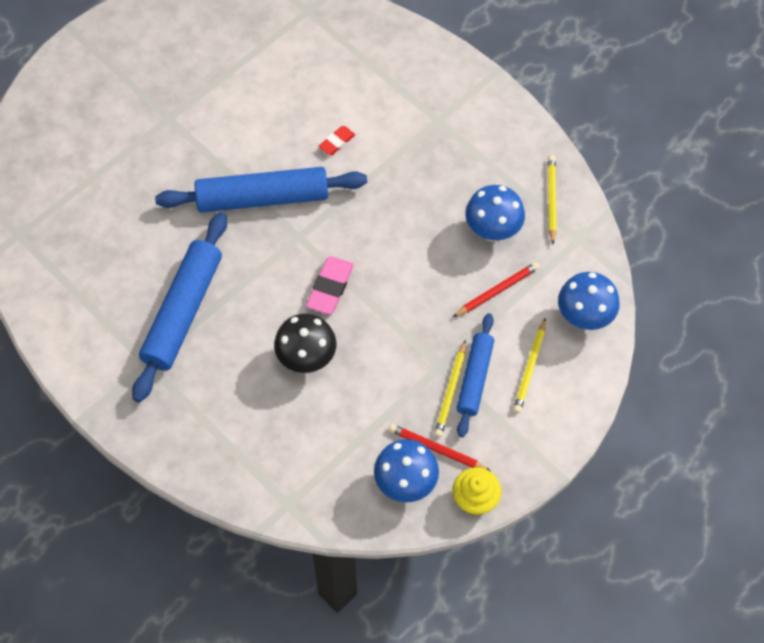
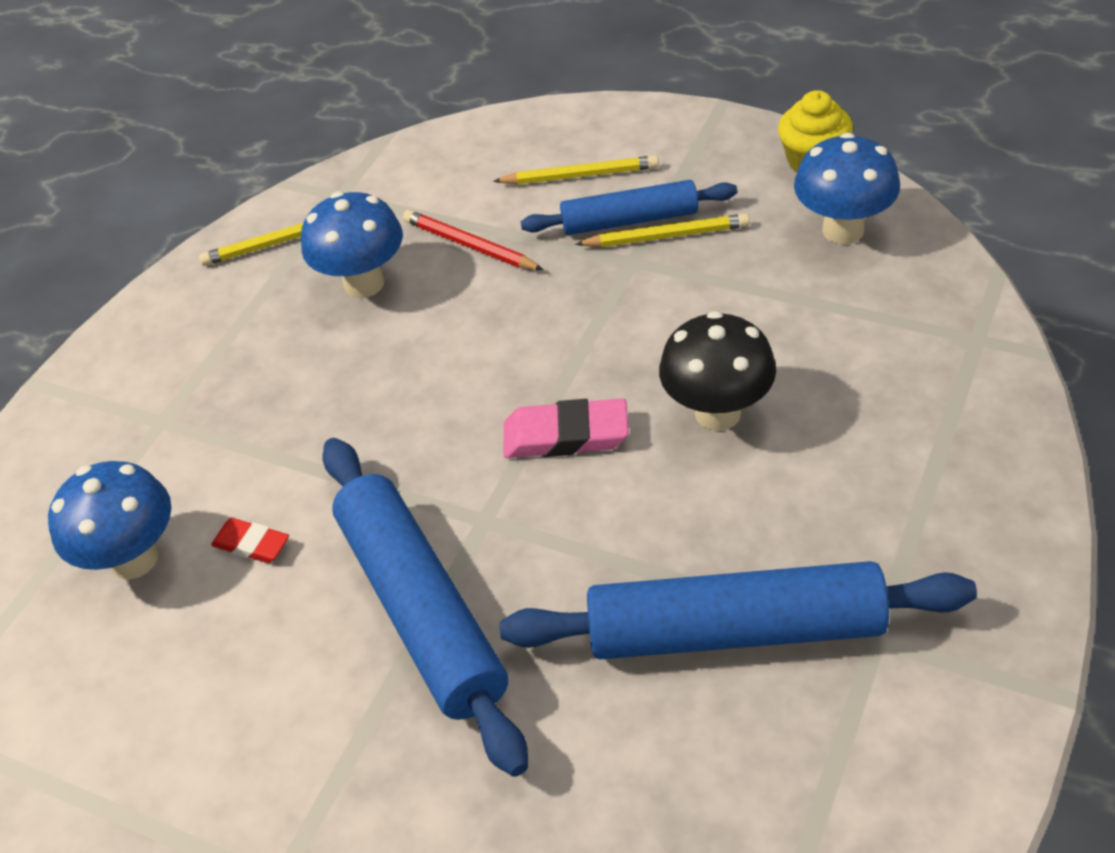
camera: 105 degrees left, 15 degrees down
(437, 449) = (766, 219): red pencil -> none
(584, 317) = (470, 153): blue mushroom -> blue mushroom (134, 559)

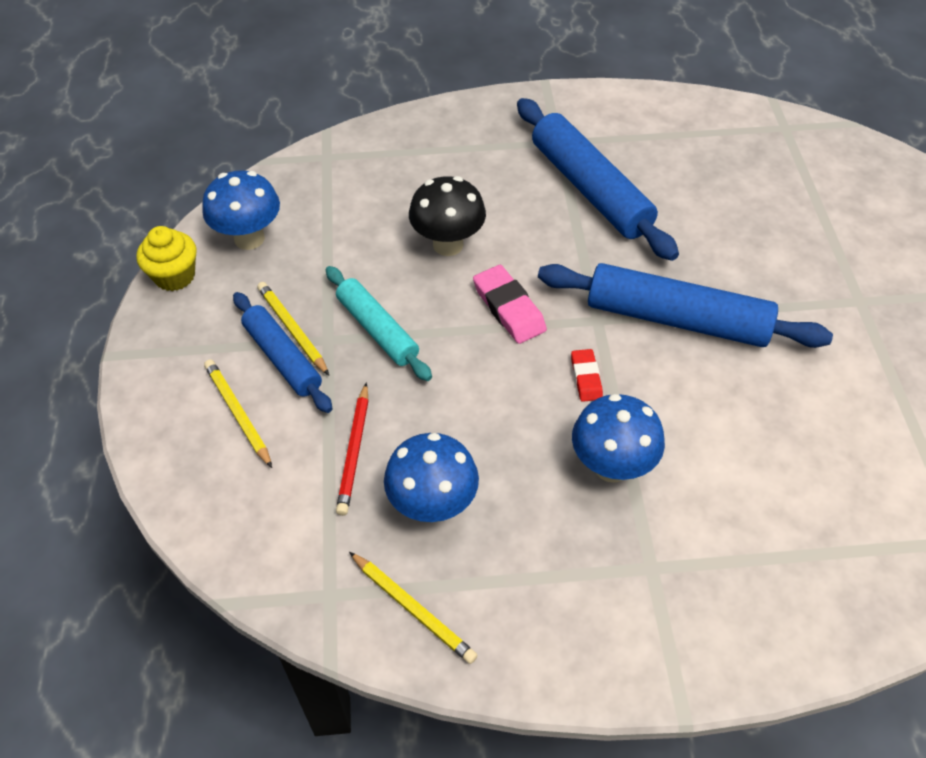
camera: 125 degrees left, 5 degrees up
(134, 559) = (765, 498): blue mushroom -> blue mushroom (611, 466)
(251, 544) = (702, 433): red eraser -> red eraser (586, 378)
(421, 609) = (677, 319): blue rolling pin -> blue rolling pin turned 75 degrees clockwise
(617, 304) = (377, 330): none -> turquoise rolling pin

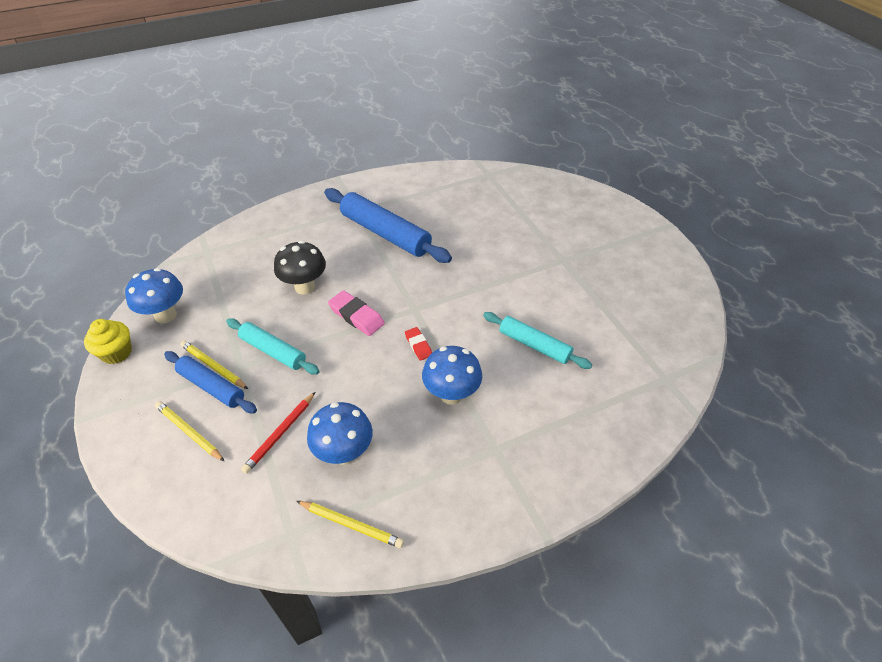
camera: 20 degrees left, 5 degrees down
(354, 452) = (280, 434): red pencil -> red pencil turned 45 degrees clockwise
(677, 319) = (462, 296): blue rolling pin -> none
(765, 426) = (534, 345): none -> turquoise rolling pin

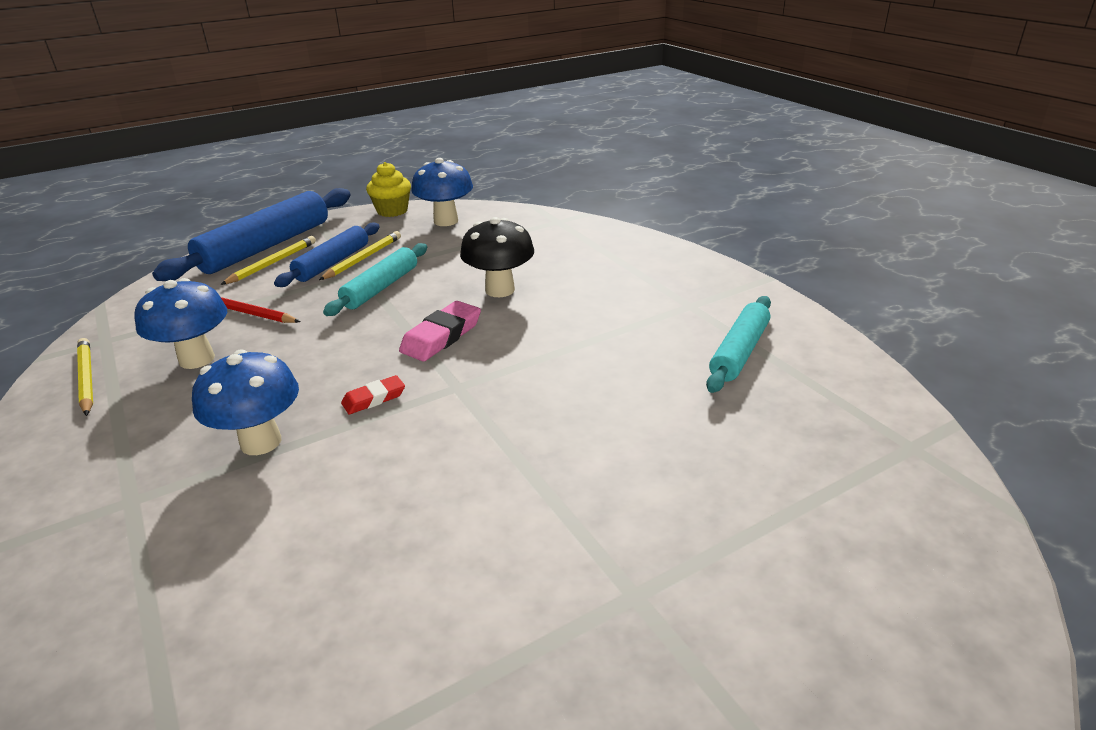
camera: 85 degrees right, 15 degrees down
(351, 525) = (87, 378): yellow pencil -> yellow pencil turned 135 degrees clockwise
(385, 233) = (640, 338): blue rolling pin -> blue rolling pin (266, 247)
(534, 345) = (352, 544): turquoise rolling pin -> turquoise rolling pin (739, 352)

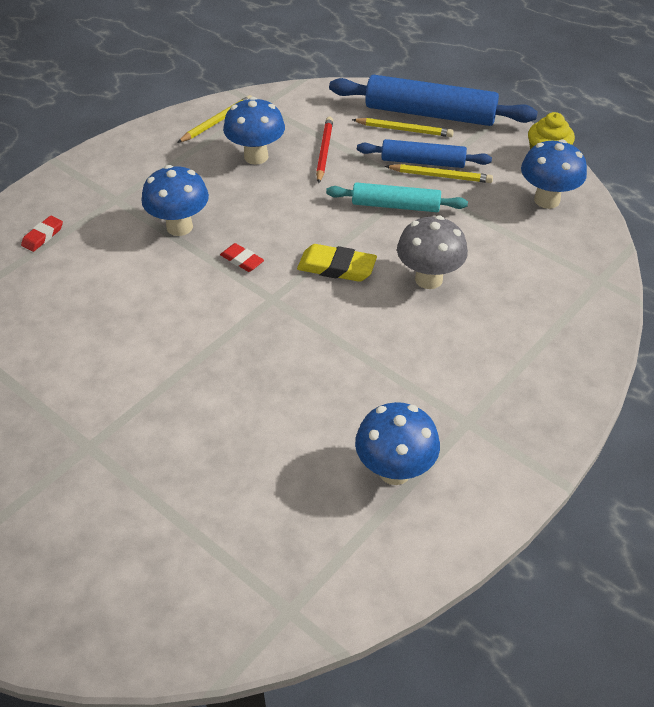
camera: 70 degrees right, 15 degrees up
(122, 606) = (43, 236): none -> red eraser
(441, 336) = (336, 267): pink eraser -> yellow eraser
(500, 290) = (428, 279): black mushroom -> grey mushroom
(739, 352) = (394, 471): turquoise rolling pin -> blue mushroom

